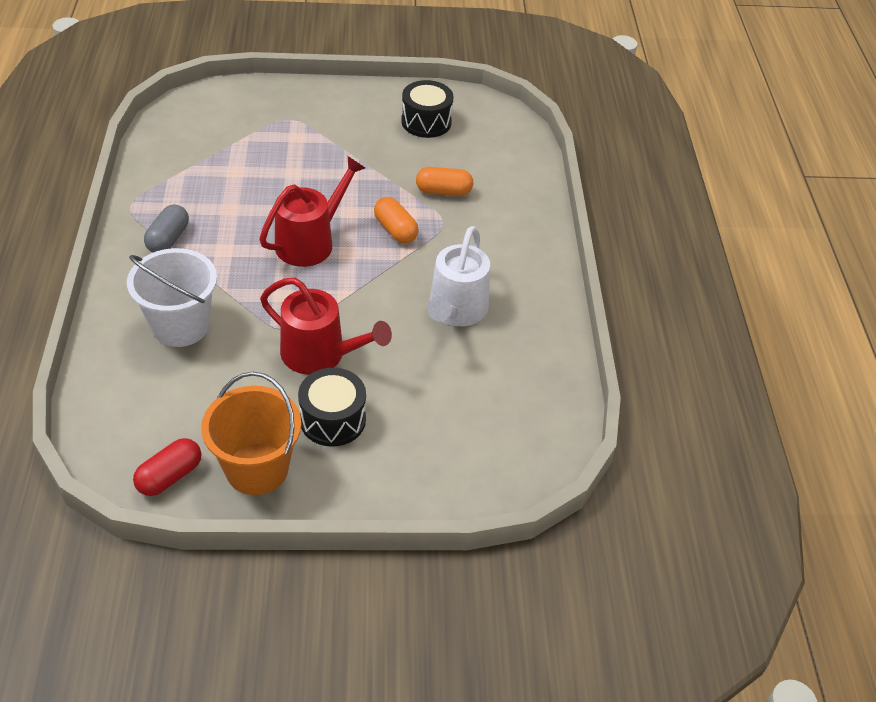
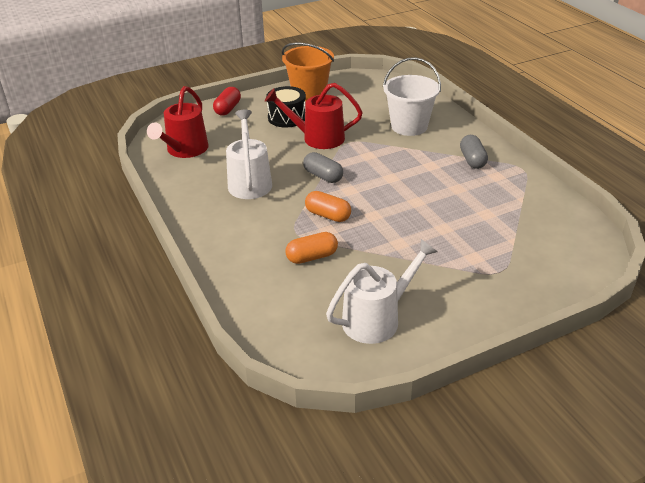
camera: 160 degrees right, 10 degrees down
(170, 476) = (347, 82): red capsule -> red capsule (228, 109)
(310, 242) = (381, 188): red watering can -> red watering can (185, 150)
(362, 285) = (323, 176): none -> grey capsule
(426, 122) = (377, 319): black drum -> white watering can

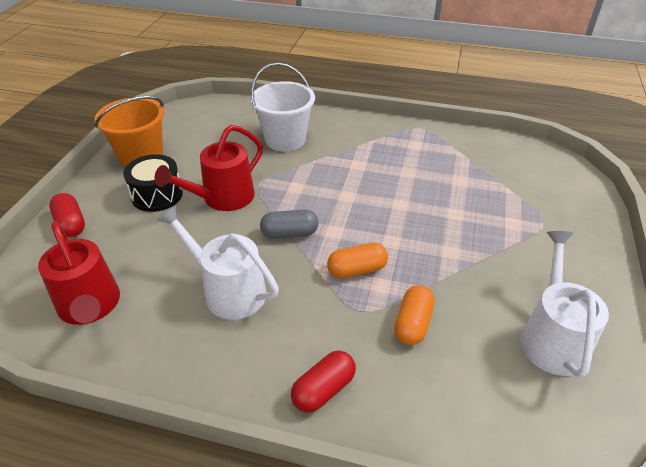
camera: 50 degrees left, 5 degrees up
(223, 249) = (323, 390): none -> red capsule
(472, 160) = (378, 141): grey capsule -> none

